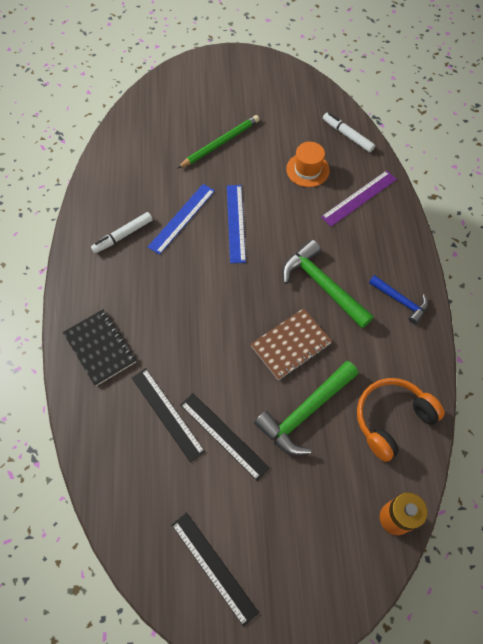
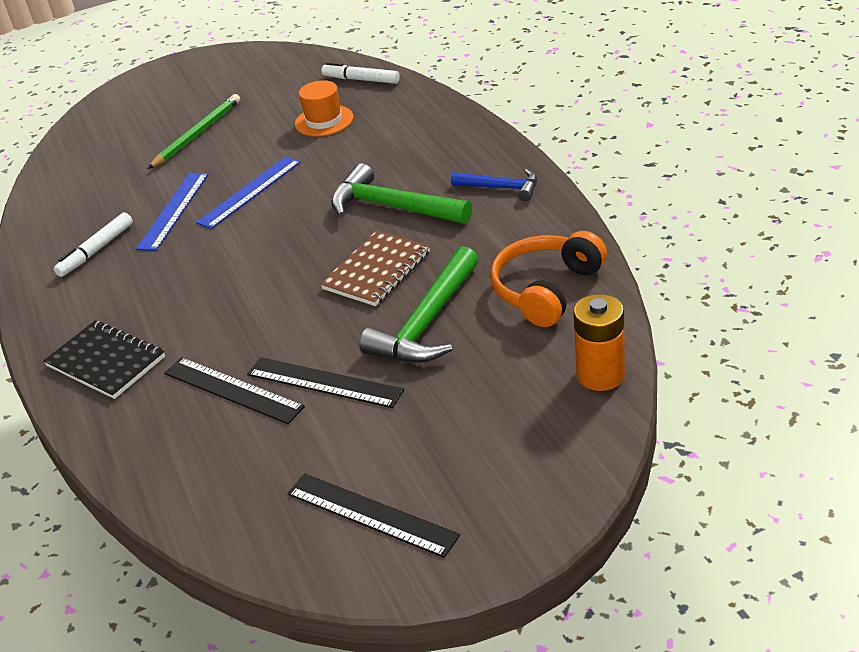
camera: 15 degrees left, 25 degrees down
(236, 223) = (250, 192): blue ruler -> blue ruler turned 60 degrees clockwise
(359, 198) = (402, 123): purple ruler -> none

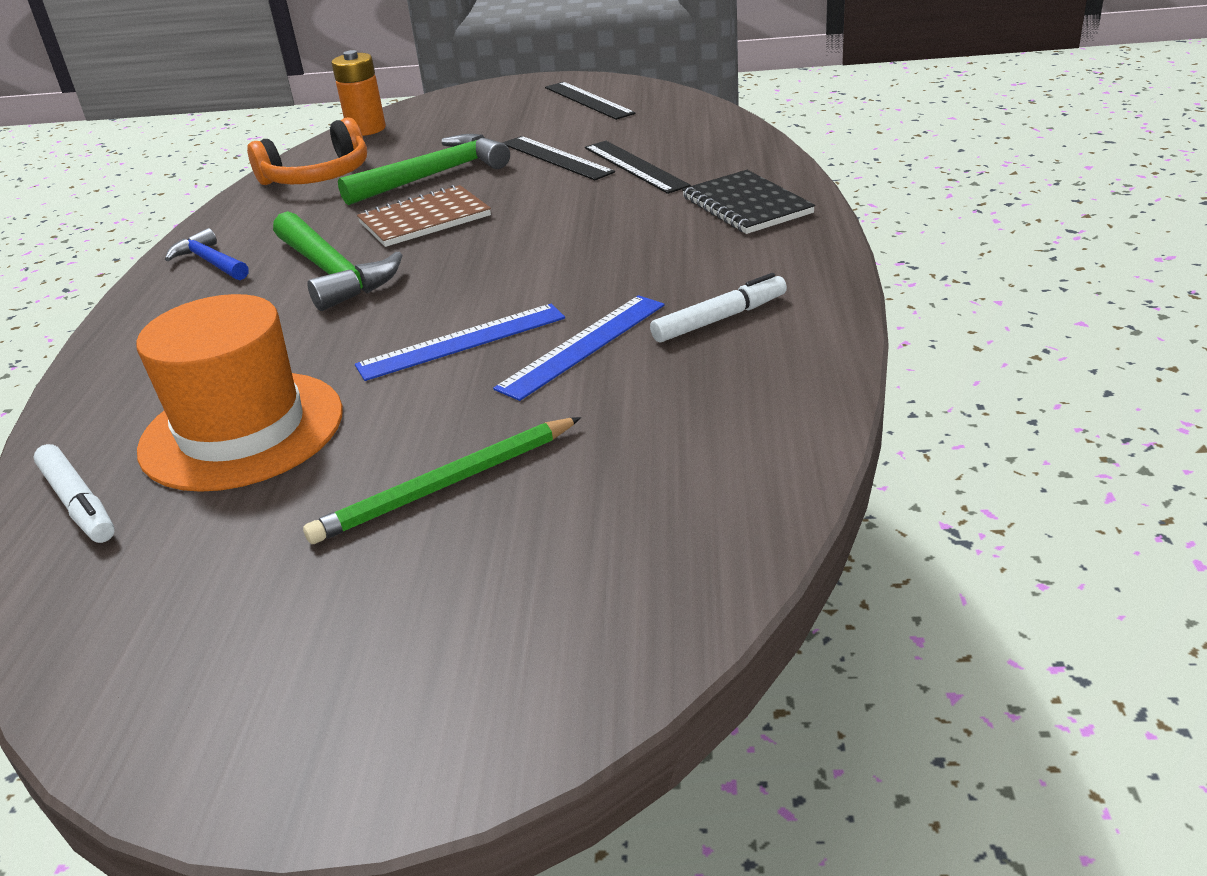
camera: 155 degrees left, 5 degrees down
(324, 121) = (242, 430): orange hat -> orange hat, size x1.77

